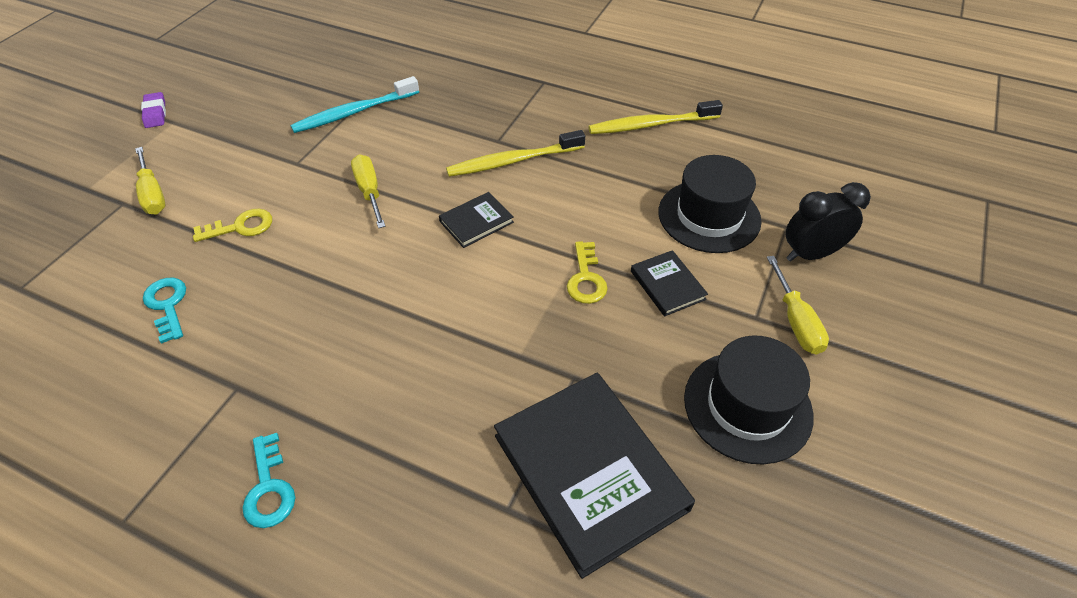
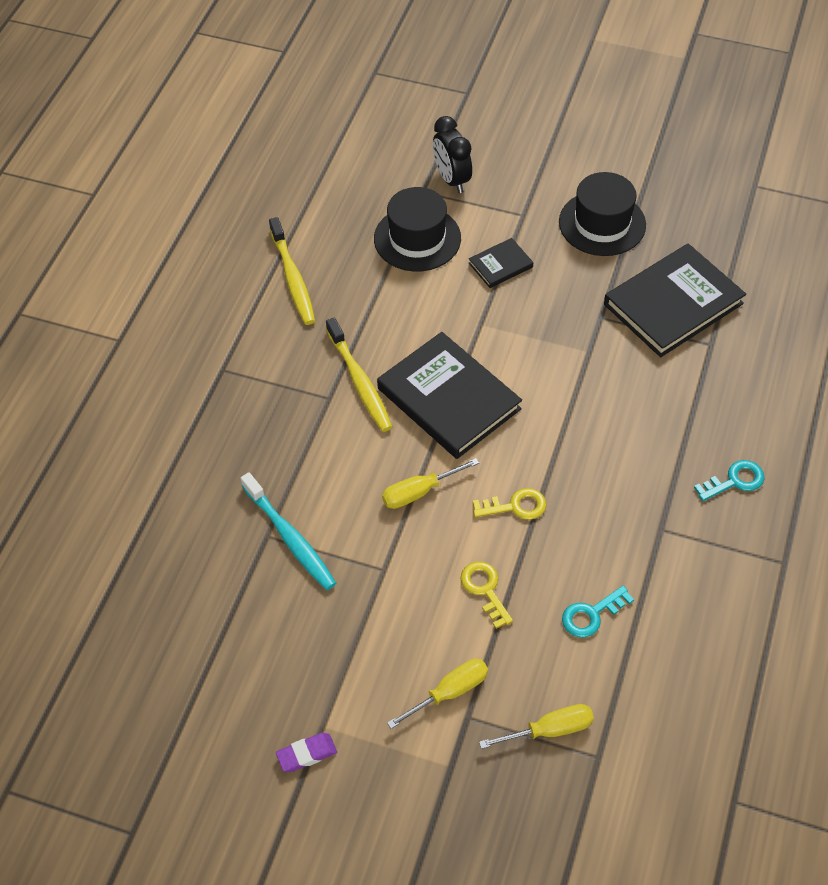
camera: 95 degrees left, 5 degrees up
(476, 222) = (448, 399): black book -> black book, size x2.11
(586, 278) = (503, 316): yellow key -> yellow key (515, 506)
(795, 321) = (522, 193): yellow screwdriver -> yellow screwdriver (549, 730)

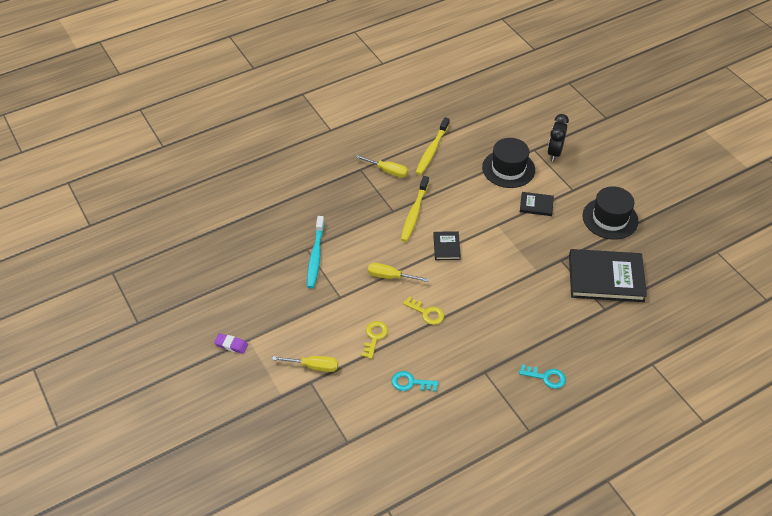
camera: 40 degrees right, 5 degrees down
(448, 399) = (446, 247): black book -> black book, size x0.47
(549, 730) = (339, 414): yellow screwdriver -> yellow screwdriver (387, 171)

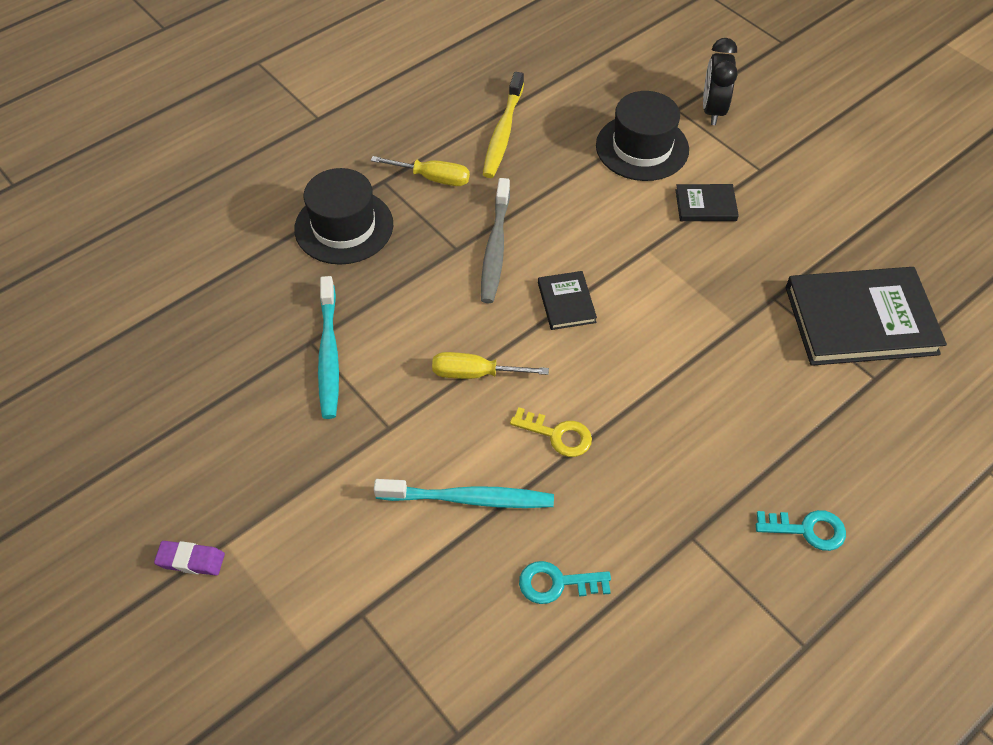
camera: 10 degrees left, 5 degrees up
(314, 366) = (362, 579): yellow screwdriver -> none
(374, 337) = (469, 499): yellow key -> turquoise toothbrush
(414, 213) = (495, 248): yellow toothbrush -> grey toothbrush
(610, 218) = (837, 211): black hat -> black hat (344, 227)

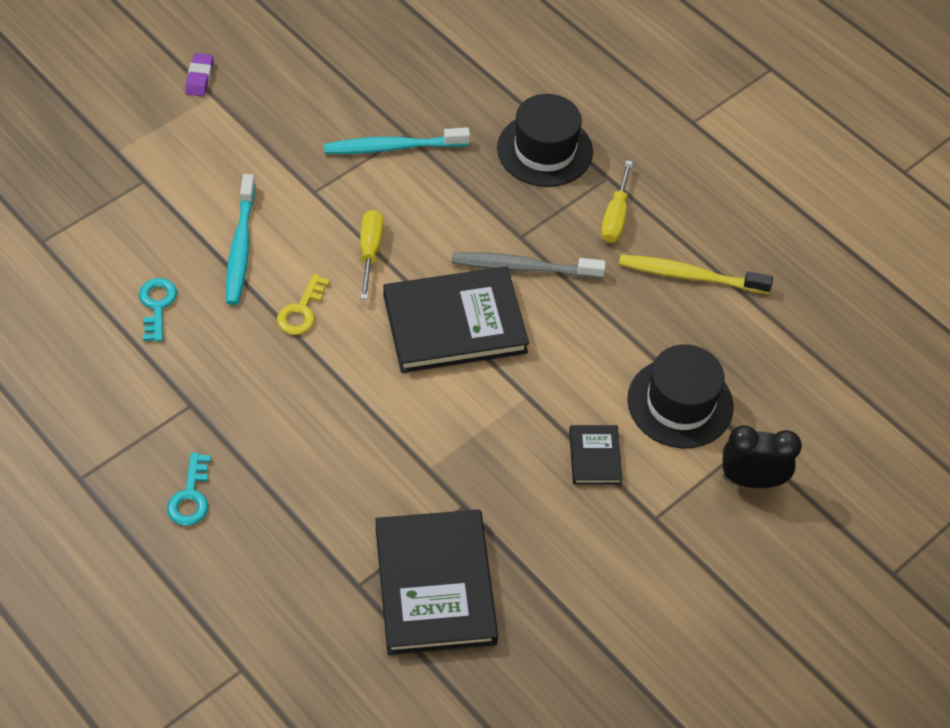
camera: 85 degrees right, 0 degrees up
(566, 302) = (454, 323): black book -> black book, size x2.11

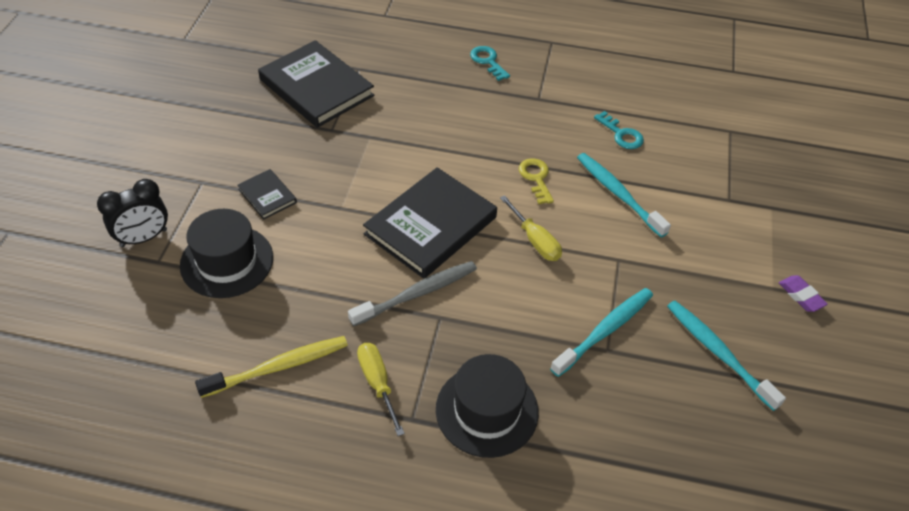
camera: 145 degrees right, 5 degrees down
(321, 83) = (718, 353): none -> turquoise toothbrush

